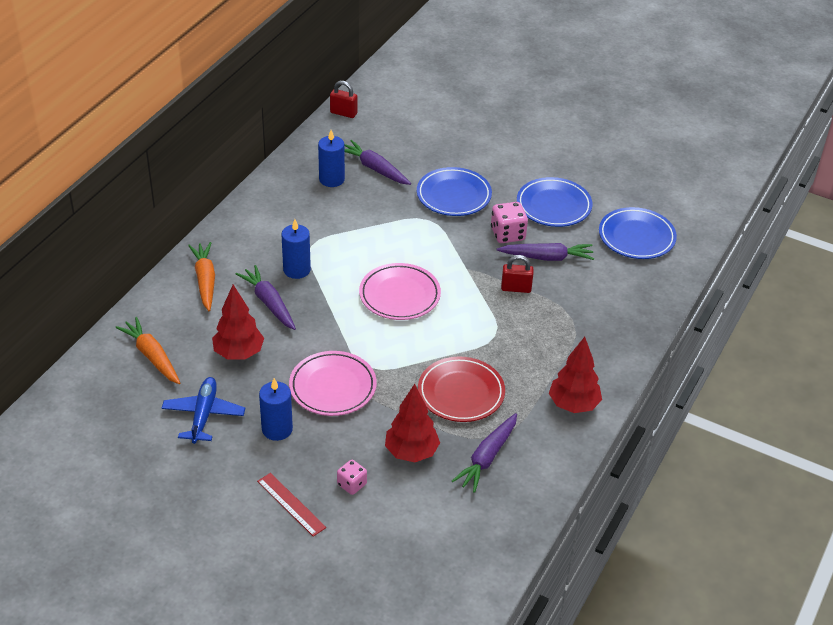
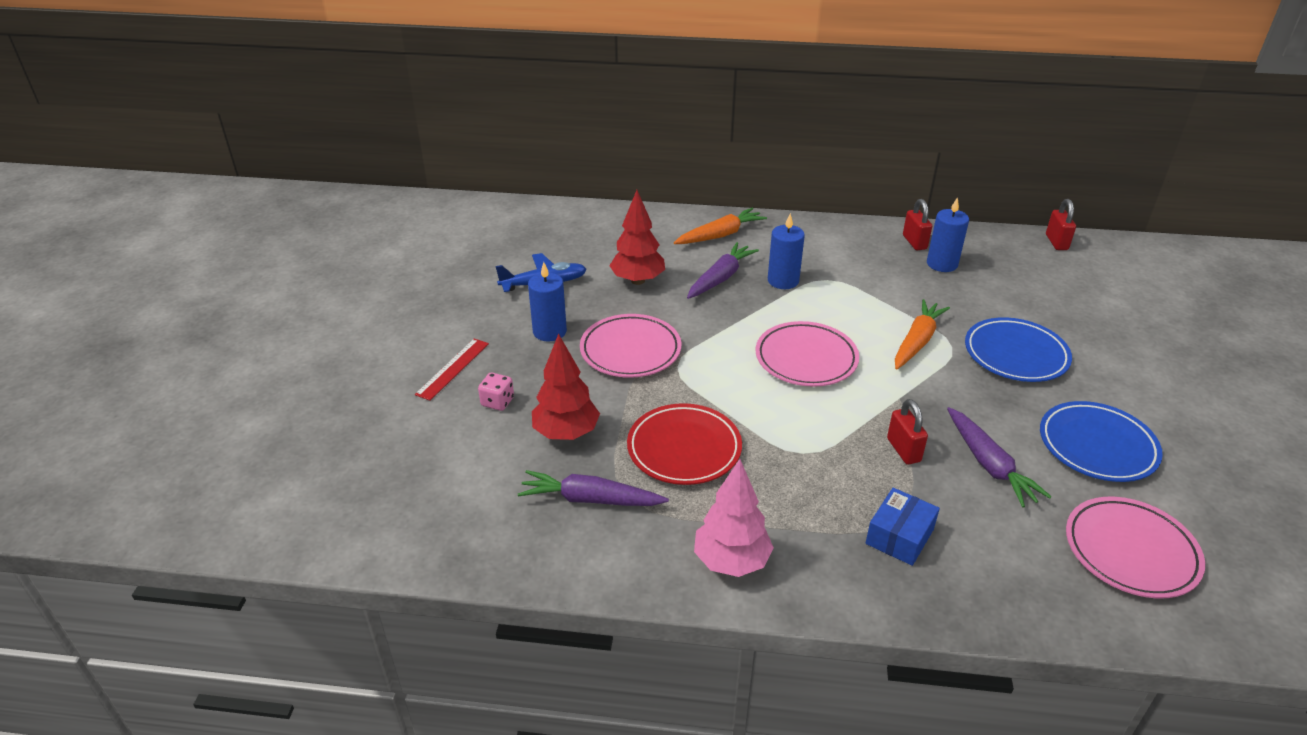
camera: 70 degrees right, 5 degrees down
(152, 356) = (601, 237): orange carrot -> orange carrot (917, 341)
(294, 180) = (914, 242): none -> red padlock
(375, 169) = (992, 287): purple carrot -> none
(507, 234) = (995, 417): pink dice -> none
(573, 405) = (731, 561): red tree -> pink tree
(586, 322) = (899, 536): none -> blue box
(636, 237) = (1130, 551): blue plate -> pink plate

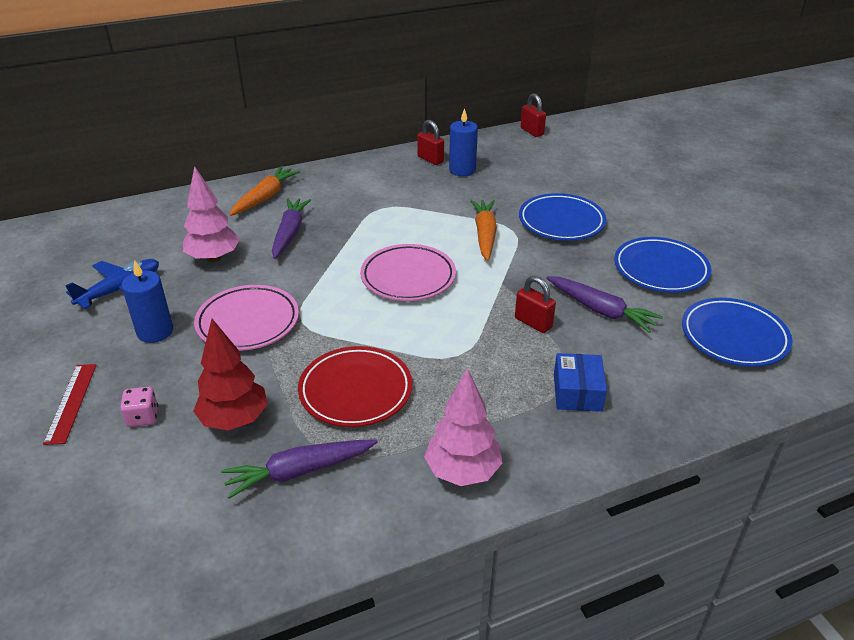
camera: 30 degrees left, 0 degrees up
(638, 280) = (214, 258): red tree -> pink tree
(783, 281) = (346, 220): blue candle -> none
(1130, 551) = (734, 336): pink plate -> blue plate

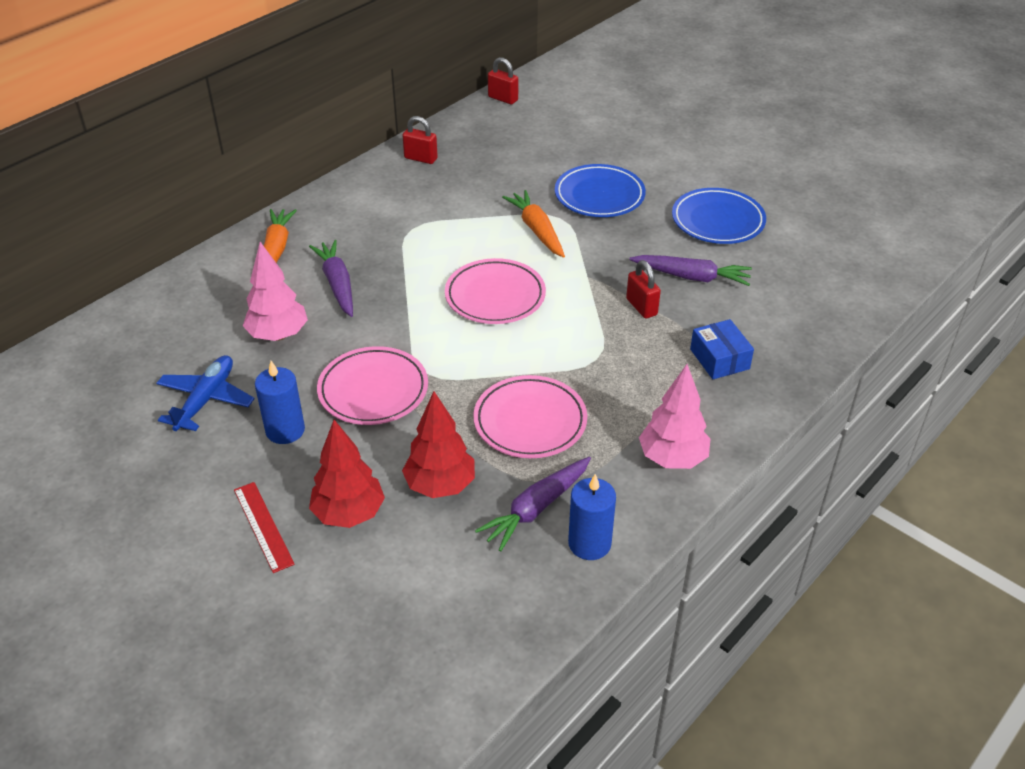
camera: 25 degrees left, 5 degrees up
(143, 417) = (349, 514): pink dice -> red tree
(355, 391) = (530, 421): red plate -> pink plate
(462, 170) = (463, 163): blue candle -> blue candle (589, 543)
(533, 323) = (641, 307): red padlock -> red padlock turned 45 degrees clockwise
(734, 336) = (813, 268): blue plate -> none

